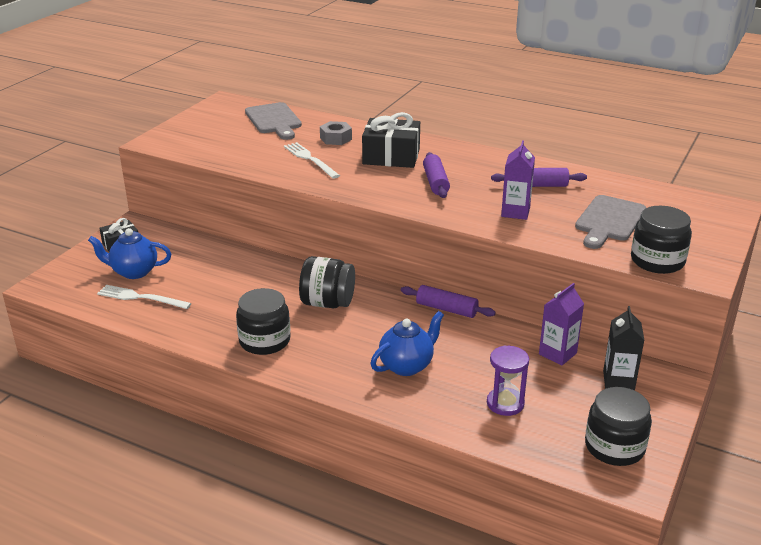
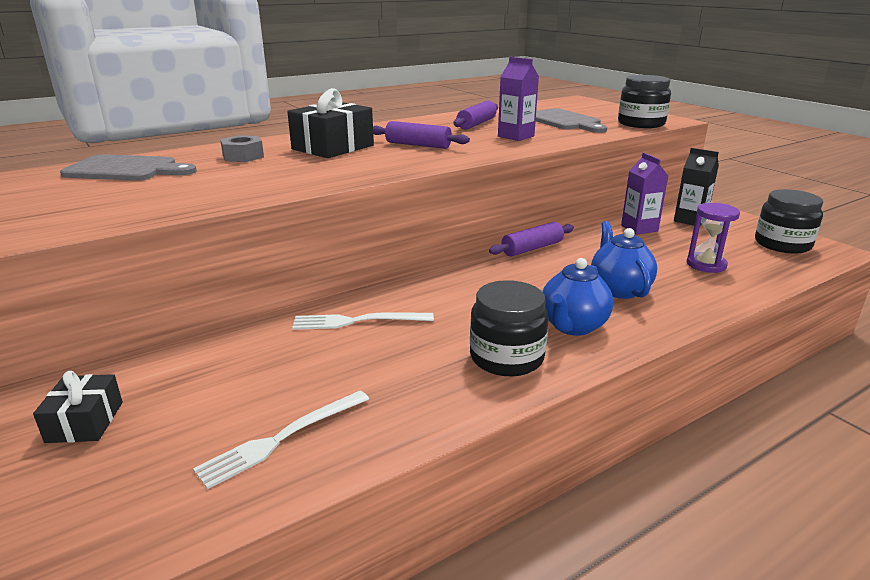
camera: 60 degrees left, 5 degrees down
(134, 272) = (193, 428): blue teapot -> blue teapot (573, 326)
(310, 159) = (269, 173): white fork -> white fork (358, 321)
(327, 303) = (461, 299): black jar -> none

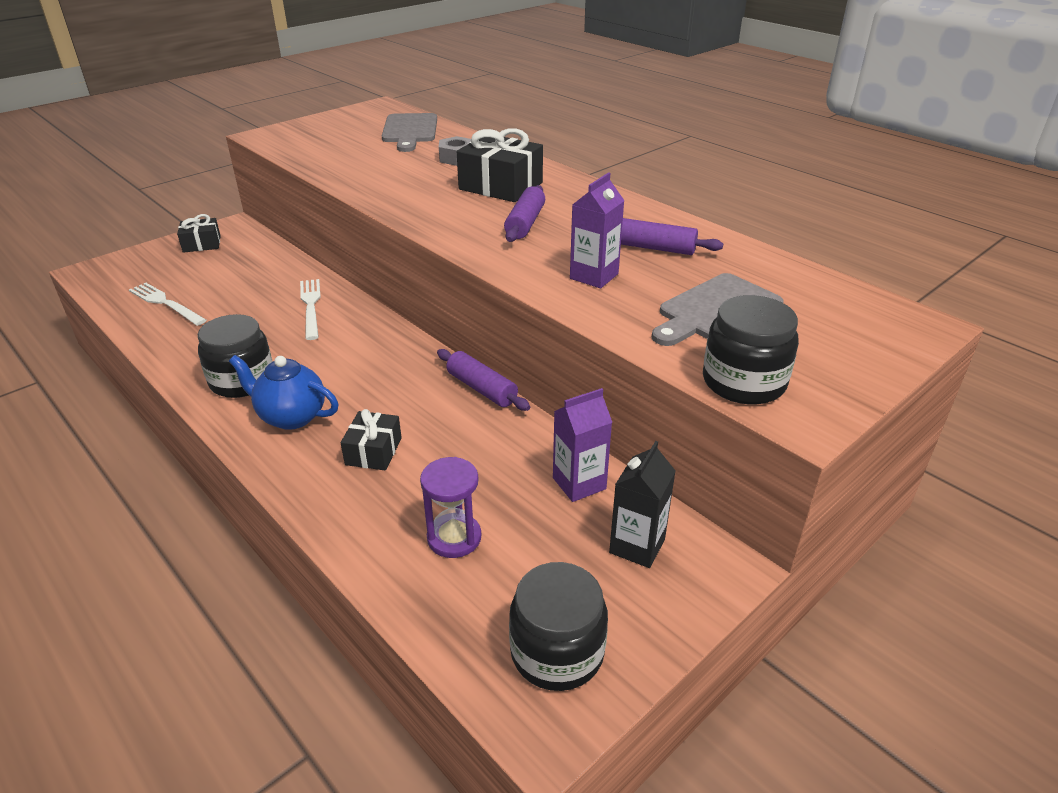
camera: 80 degrees right, 10 degrees up
(619, 289) = (373, 451): blue teapot -> black gift

